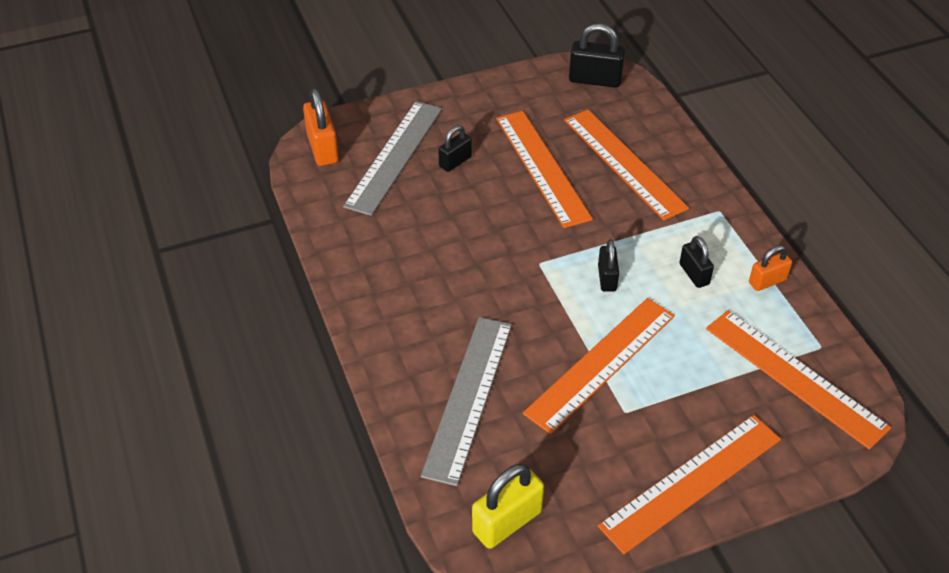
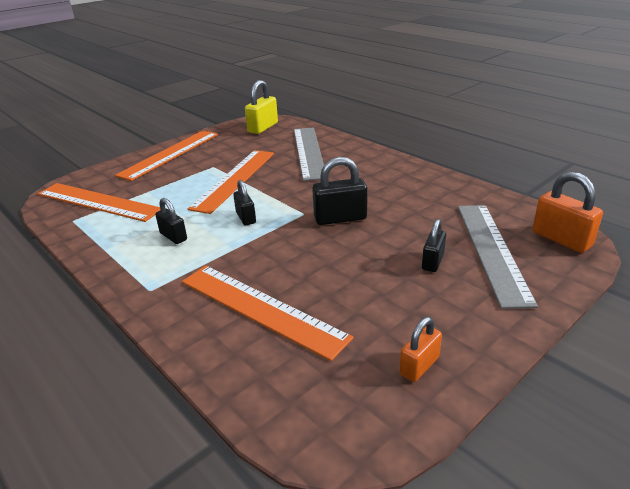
camera: 160 degrees right, 15 degrees down
(542, 167) = (345, 280): orange ruler -> none
(595, 80) = (345, 418): black padlock -> black padlock (340, 218)
(767, 281) = (108, 247): orange padlock -> orange padlock (419, 366)

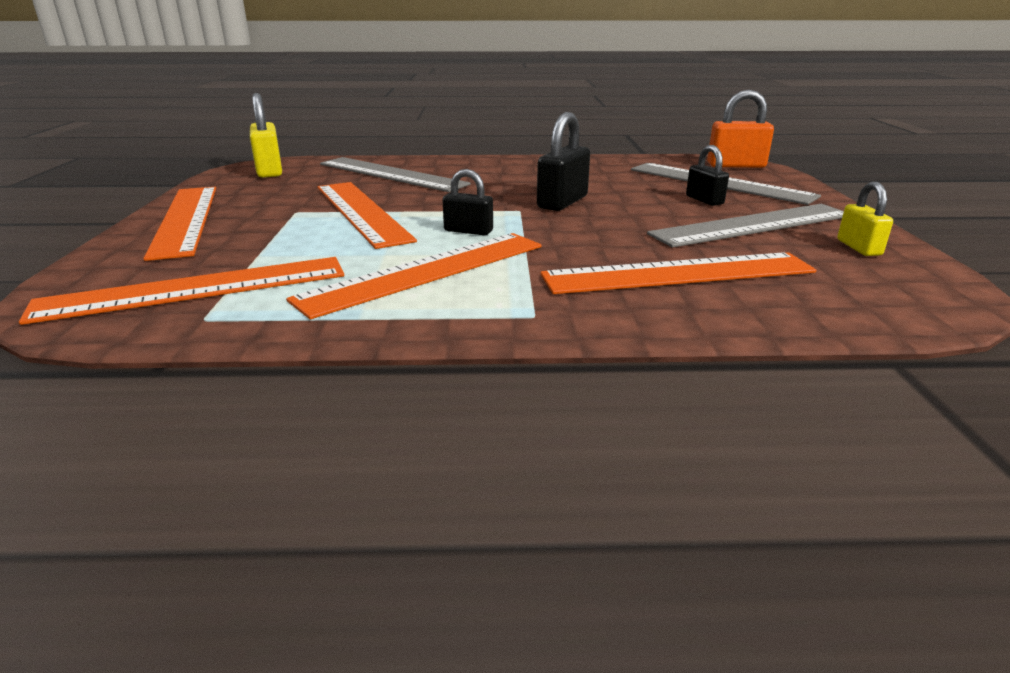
camera: 50 degrees left, 5 degrees down
(173, 236) = (426, 272): black padlock -> orange ruler
(403, 301) = (752, 225): none -> grey ruler
(419, 366) = (858, 247): orange padlock -> yellow padlock

